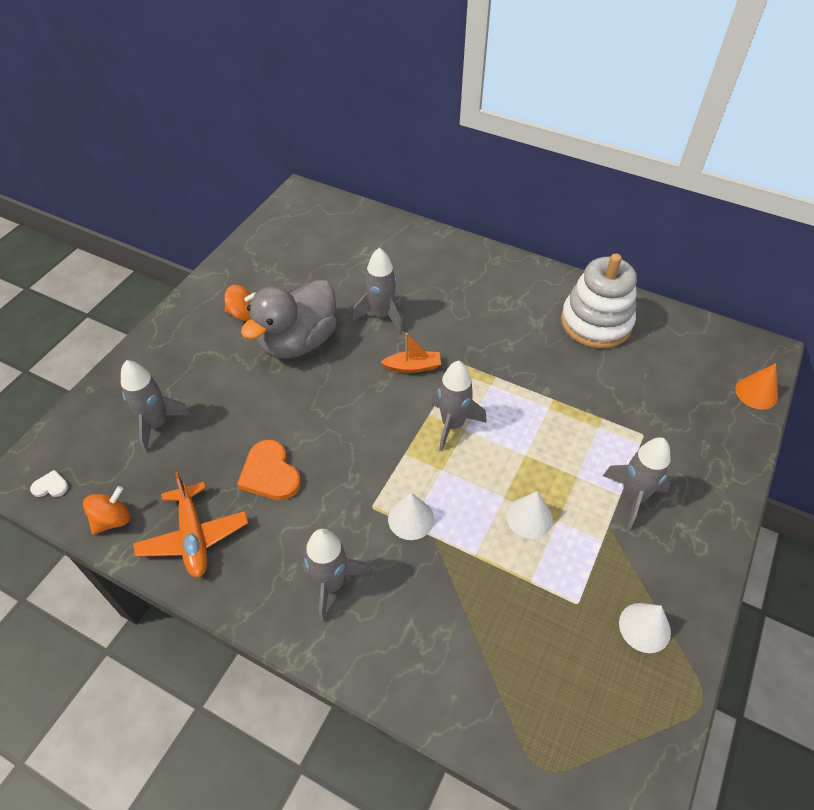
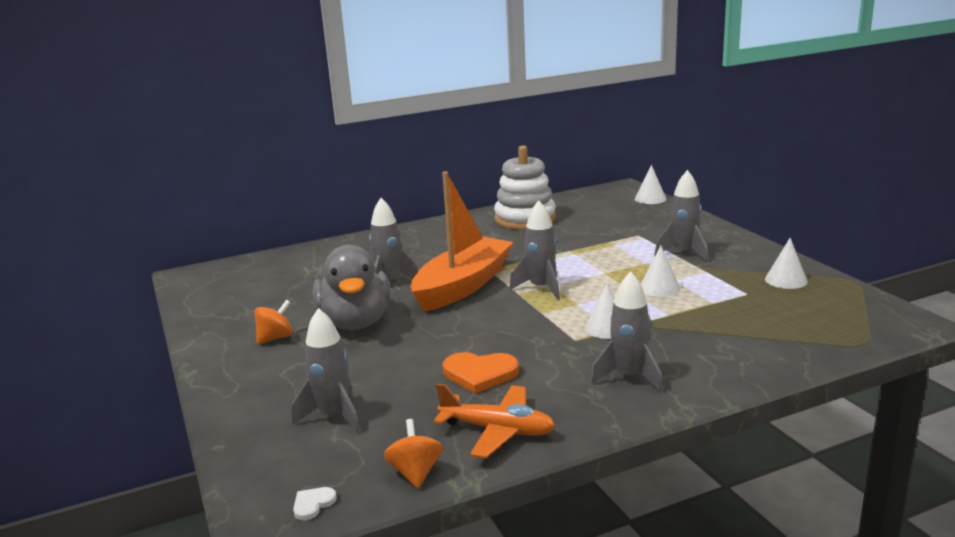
camera: 50 degrees left, 30 degrees down
(413, 367) = (462, 286): orange boat -> orange boat, size x2.49
(756, 393) = (650, 199): orange cone -> white cone

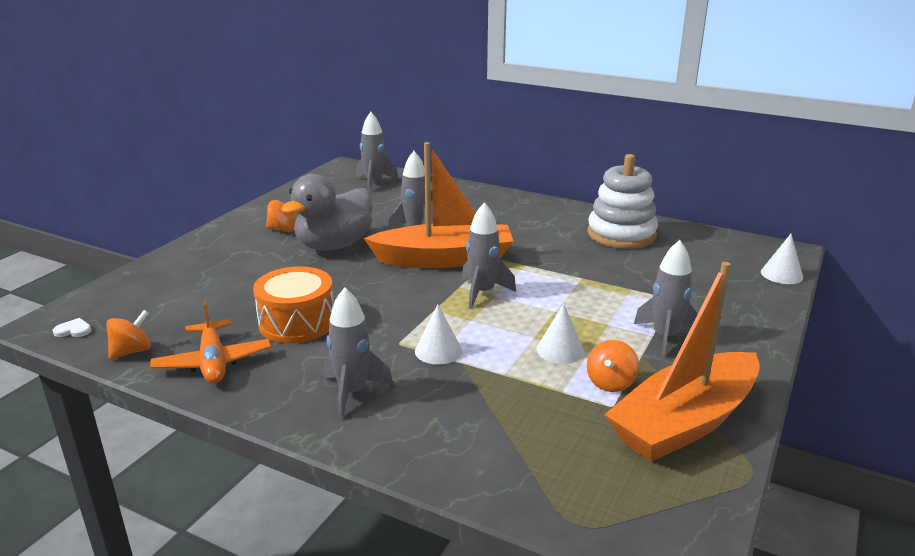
camera: 50 degrees right, 5 degrees up
(333, 416) = (189, 293): grey rocket -> grey rocket (374, 183)
(480, 374) = (297, 322): orange heart -> orange drum
(719, 286) = (610, 383): none -> orange spinning top
(786, 280) = (685, 422): white cone -> orange boat

